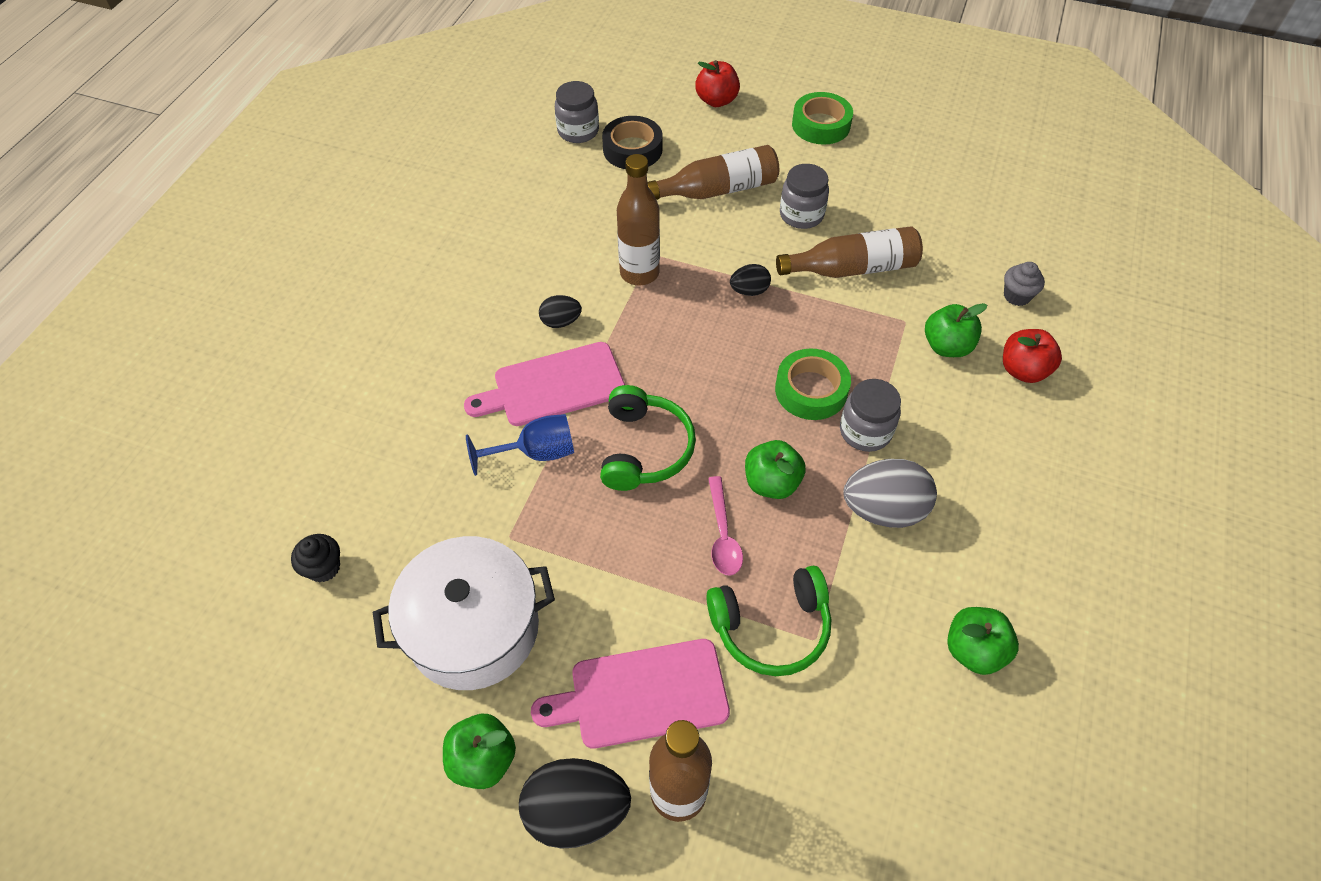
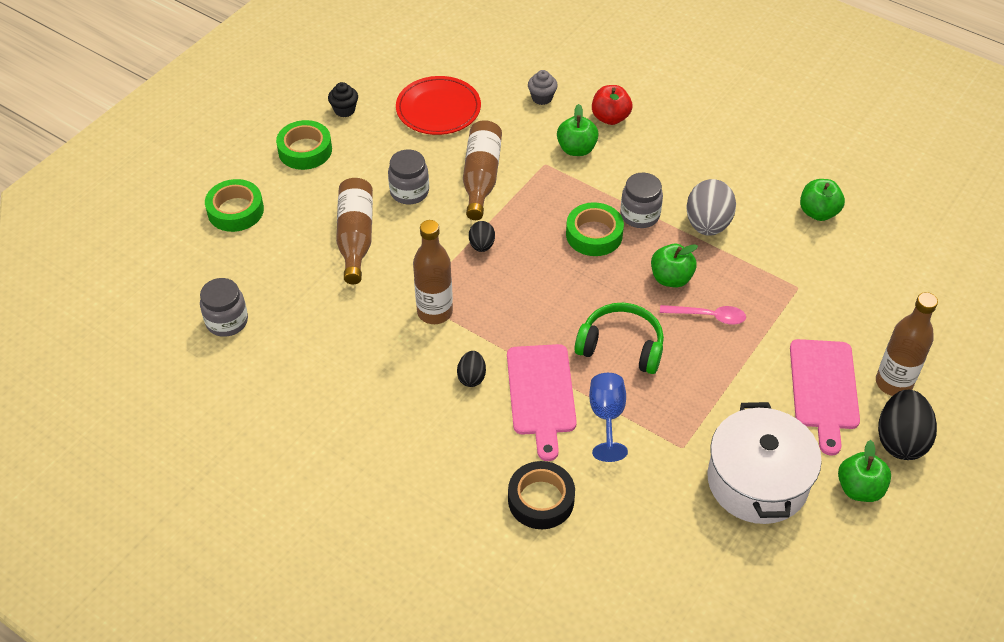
camera: 75 degrees left, 5 degrees down
(324, 568) = (684, 580): black cupcake -> black cupcake (344, 110)
(632, 149) = (274, 285): black tape -> black tape (541, 500)
(716, 100) = (235, 211): red apple -> green tape
(771, 627) = (785, 307): green headphones -> none
(941, 209) = (438, 109): none -> red plate

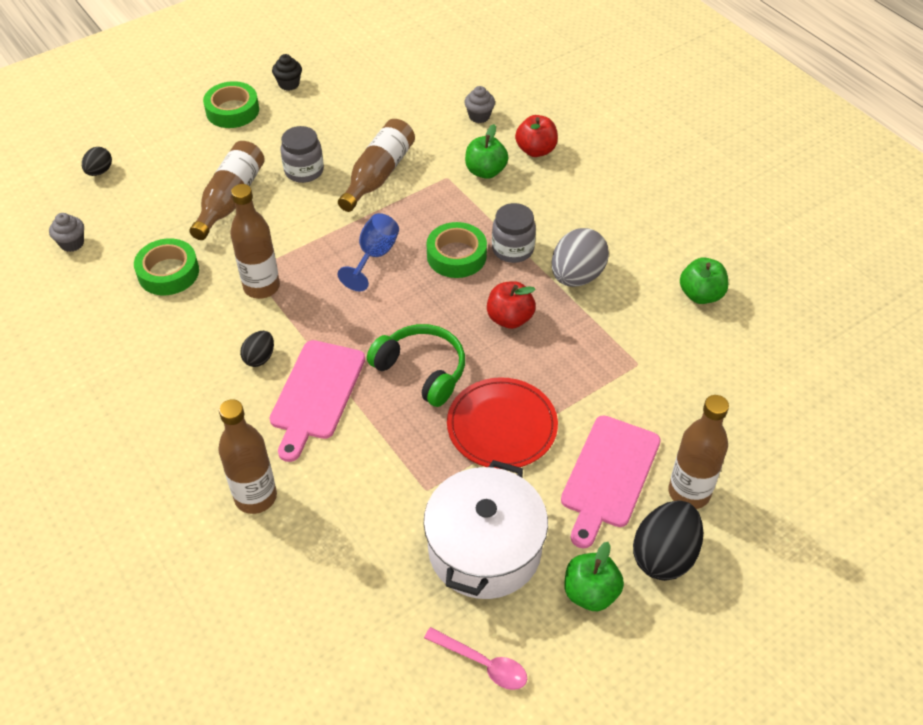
camera: 20 degrees right, 0 degrees up
(227, 321) = (72, 243): grey jar -> grey cupcake
(235, 211) = (140, 148): green tape -> green tape (168, 272)
(438, 109) = (375, 103): red plate -> red plate (502, 426)
(482, 245) = (342, 237): black egg -> black egg (99, 171)
(541, 500) = (255, 497): black tape -> brown bottle
(607, 417) = (367, 436): blue goblet -> blue goblet (374, 256)
(671, 278) = (510, 318): green apple -> red apple
(708, 316) = (527, 366): pink spoon -> pink spoon (482, 663)

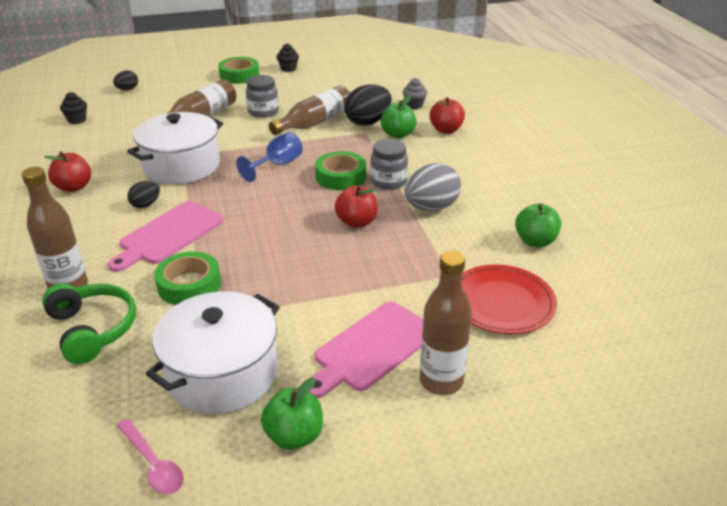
camera: 20 degrees right, 15 degrees down
(72, 243) = (77, 120): grey cupcake -> black cupcake
(153, 355) = (74, 187): none -> red apple
(168, 272) = (125, 146): green tape -> green tape (189, 285)
(261, 287) = (181, 166): brown bottle -> white pot
(421, 370) = (261, 239): green headphones -> green headphones (92, 329)
(502, 426) = (300, 290): red plate -> red plate (502, 303)
(664, 555) = (386, 426): black egg -> black egg (368, 122)

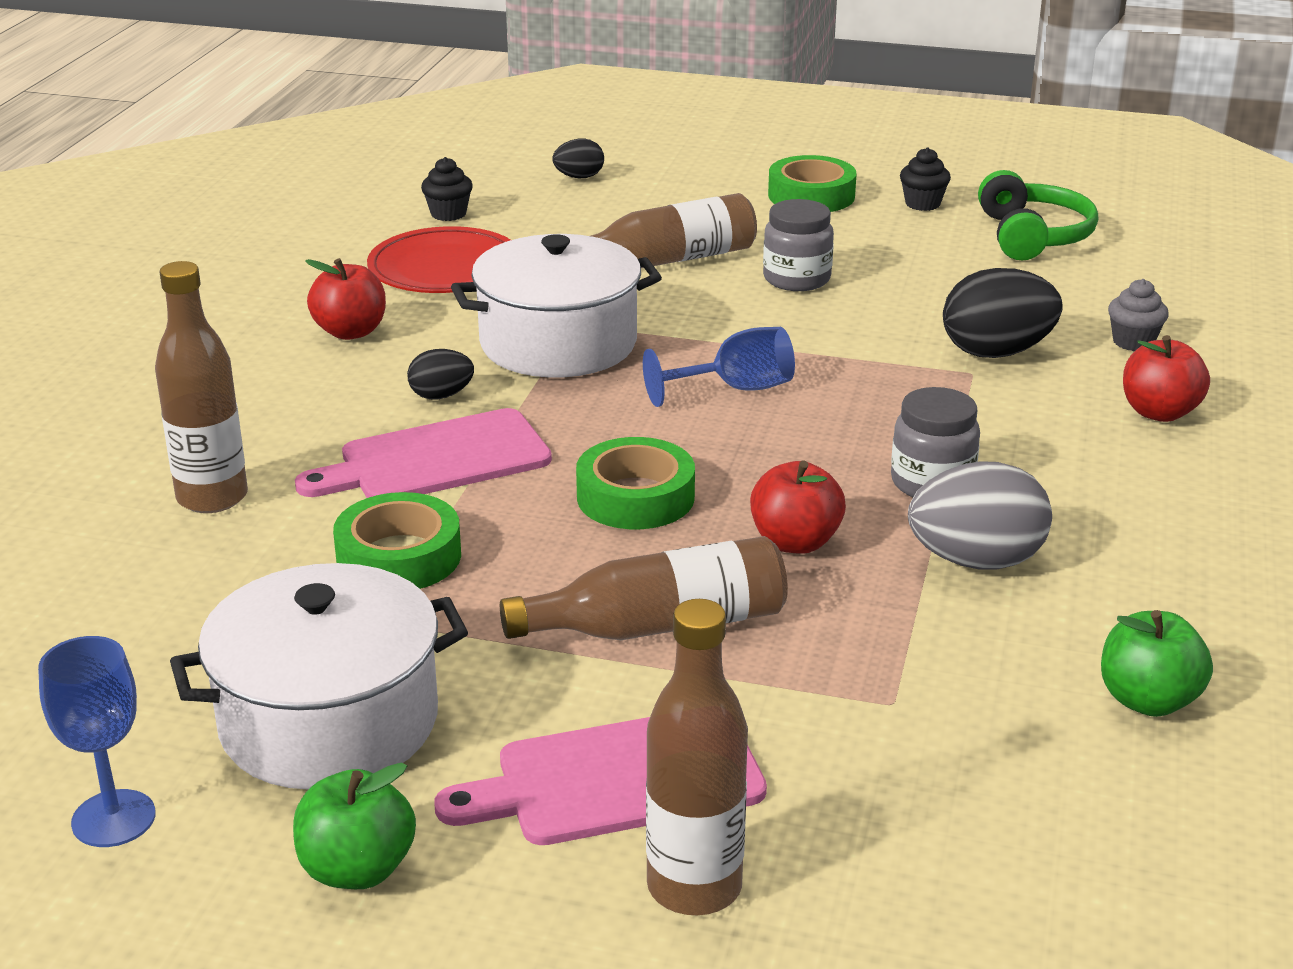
camera: 30 degrees right, 5 degrees down
(92, 329) = (194, 577): green headphones -> green headphones (1032, 236)
(153, 464) = (113, 819): pink spoon -> blue goblet
(315, 123) = (883, 326): brown bottle -> brown bottle (659, 625)
(340, 177) = (840, 446): green tape -> green tape (635, 497)
(398, 134) = (1039, 394): green apple -> none
(502, 303) = (953, 793): red plate -> red plate (445, 268)

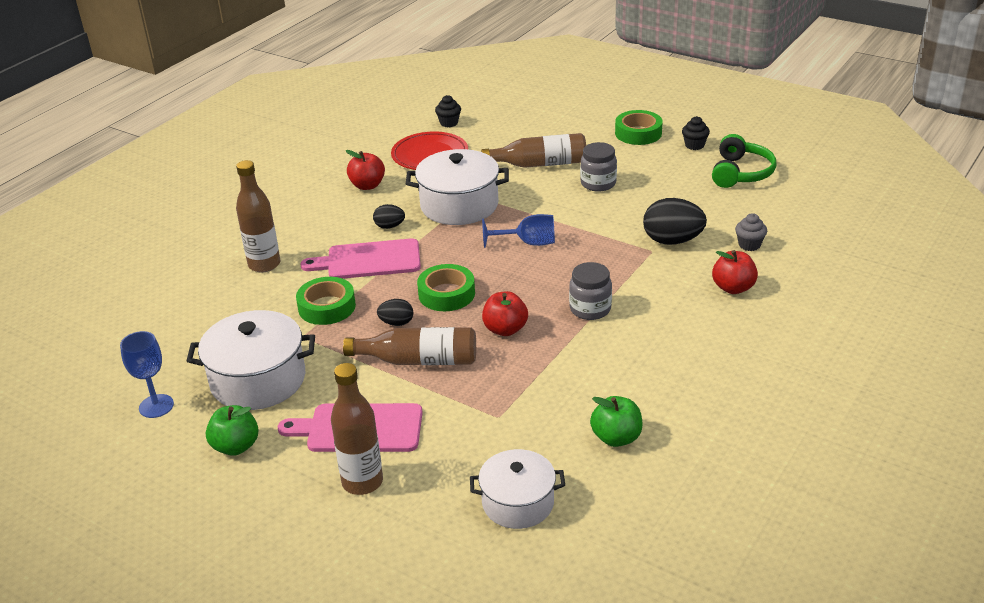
camera: 20 degrees right, 5 degrees up
(579, 177) = (525, 108): black egg -> black egg (396, 323)
(976, 561) = (583, 353): grey egg -> none
(1049, 862) = (518, 503): none -> white pot

